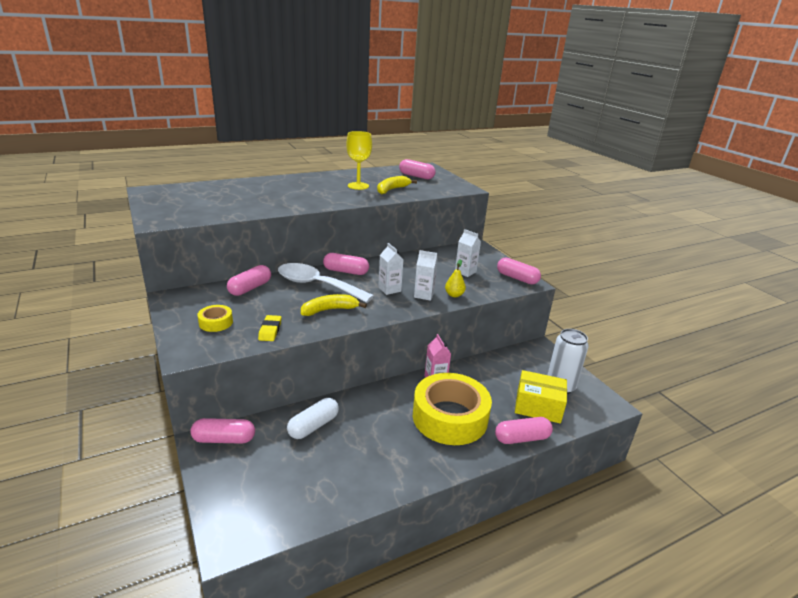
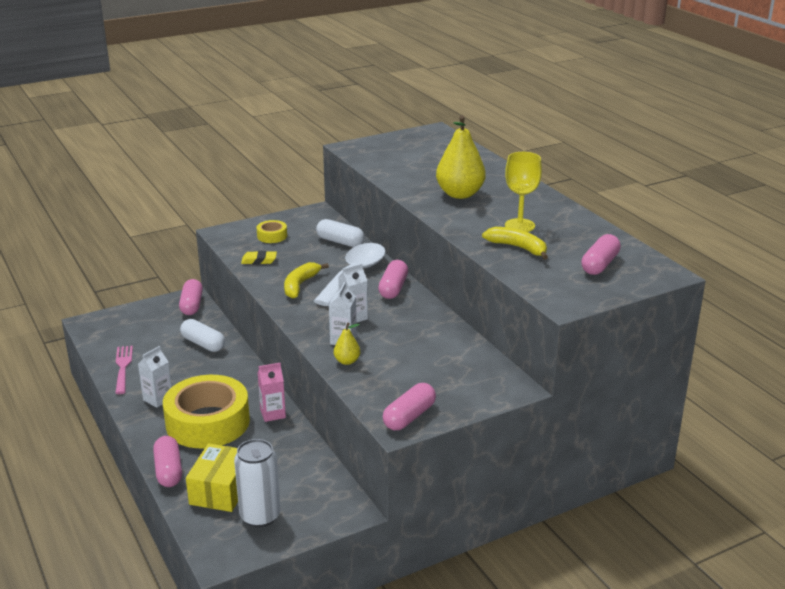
camera: 90 degrees right, 0 degrees up
(250, 288) = (340, 242): pink capsule -> white capsule
(297, 195) = (460, 194): none -> yellow pear
(329, 310) = (300, 285): yellow banana -> yellow banana turned 135 degrees counterclockwise
(350, 490) = (123, 367): none -> pink fork
(465, 272) = (418, 372): white carton -> white carton (158, 399)

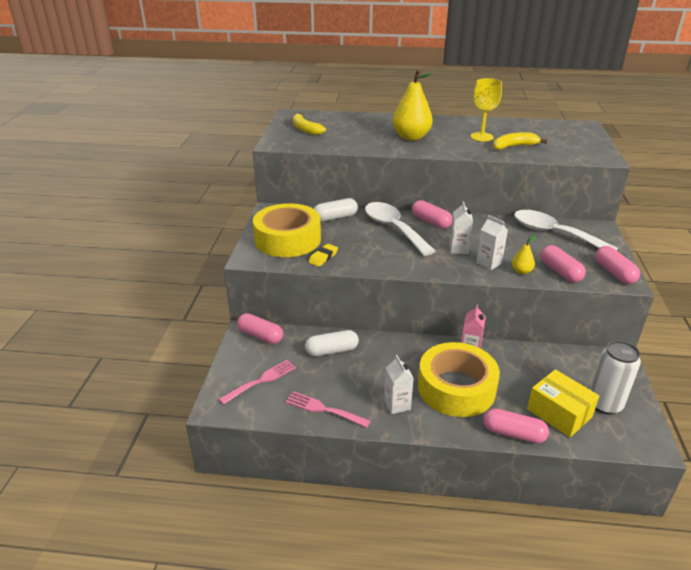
camera: 55 degrees left, 5 degrees up
(134, 328) = (261, 381): none -> pink fork
(272, 236) = (288, 239): yellow tape -> yellow tape, size x2.34
(300, 285) = (386, 253): yellow banana -> yellow banana (305, 129)
(459, 362) = (553, 233): none -> white spoon
(600, 265) = (559, 135): pink capsule -> pink capsule (560, 272)

